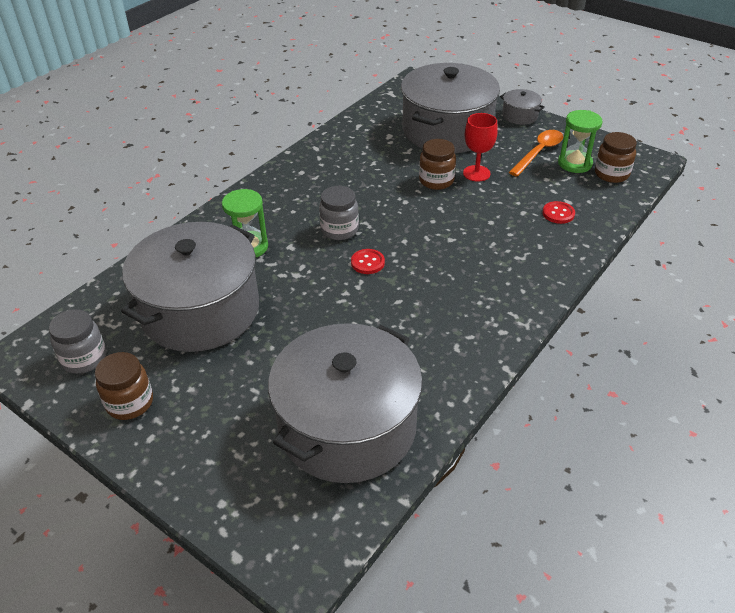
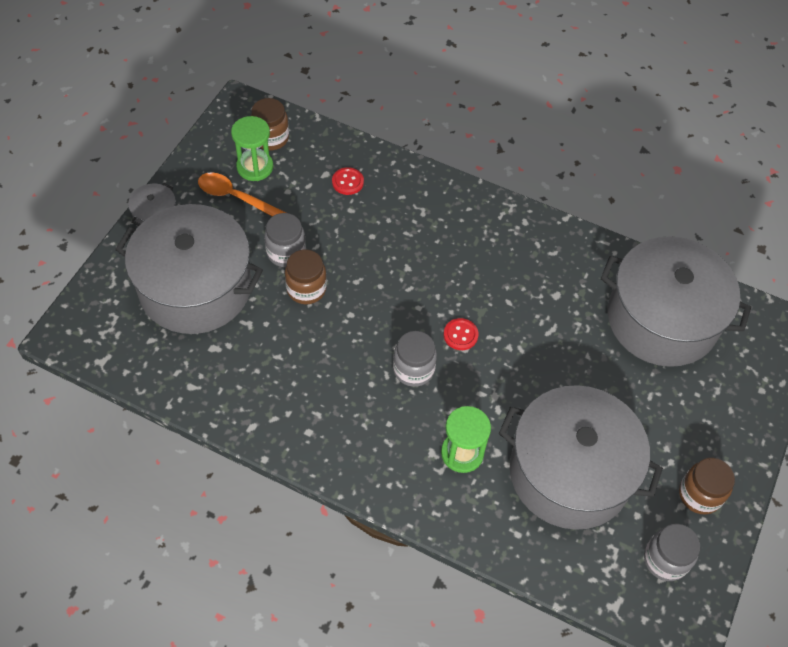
camera: 105 degrees left, 15 degrees up
(476, 173) = (286, 252): red goblet -> grey jar

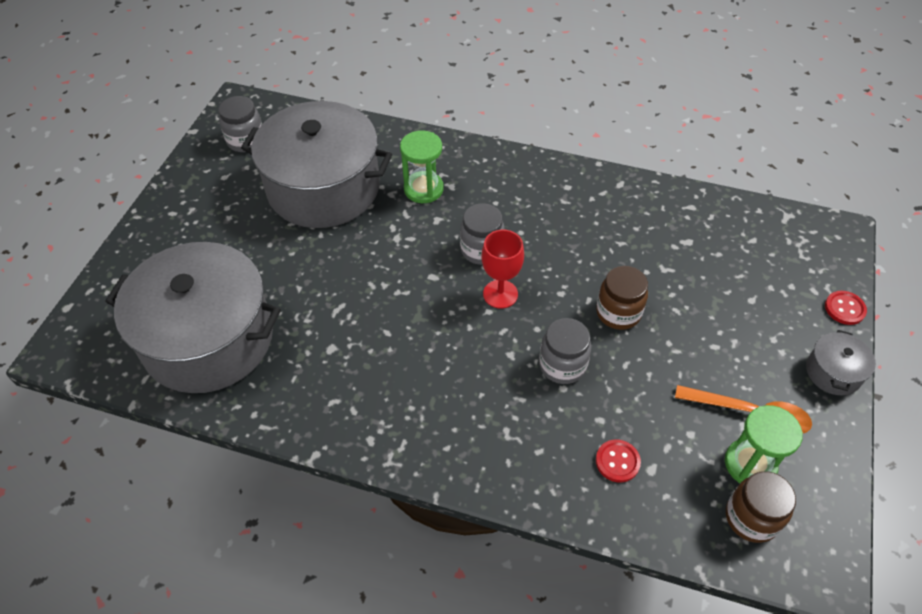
camera: 175 degrees right, 5 degrees down
(195, 287) = (738, 296): grey pot -> none
(286, 252) = (658, 351): grey jar -> grey jar (562, 365)
(405, 322) = (500, 294): none -> red goblet
(460, 335) = (438, 289): red button -> red button (844, 308)
(699, 494) = (205, 186): brown jar -> none

